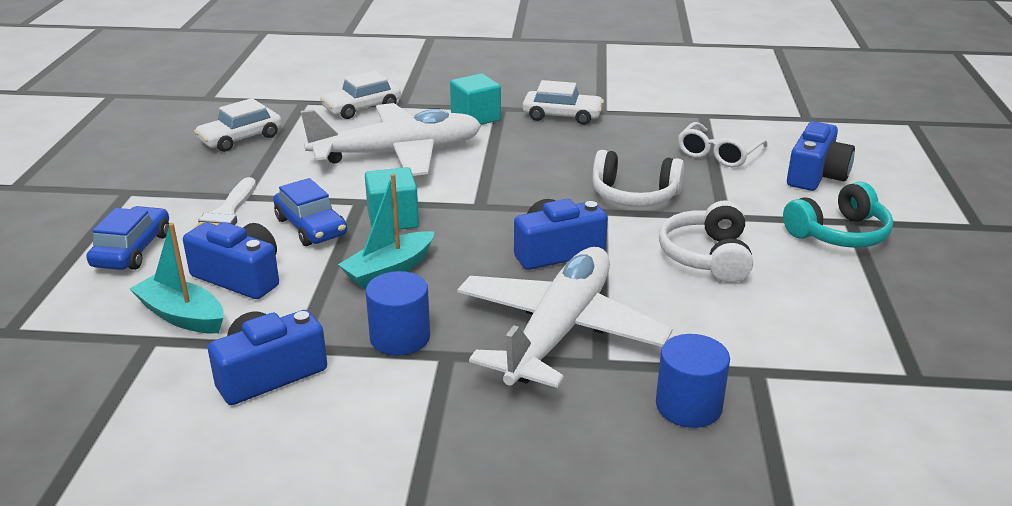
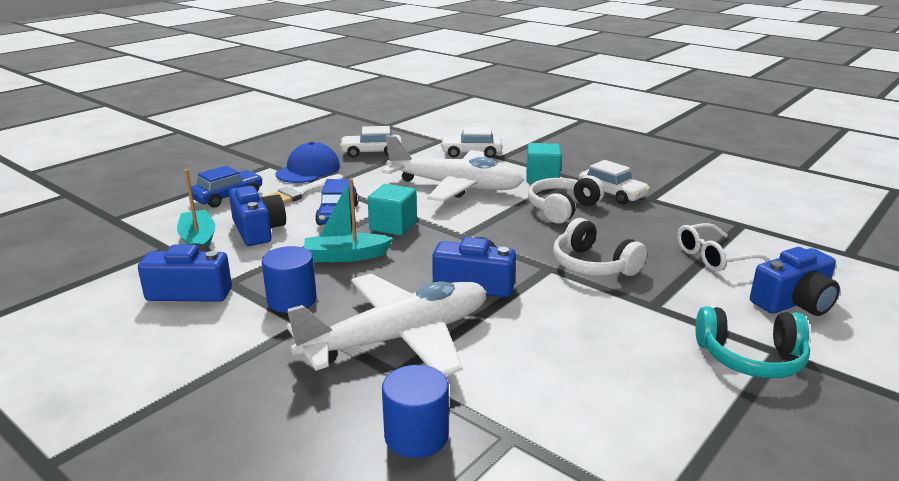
camera: 35 degrees right, 5 degrees down
(191, 183) = (308, 170): none -> blue cap
(707, 256) = (593, 330): white headphones -> white headphones (562, 209)

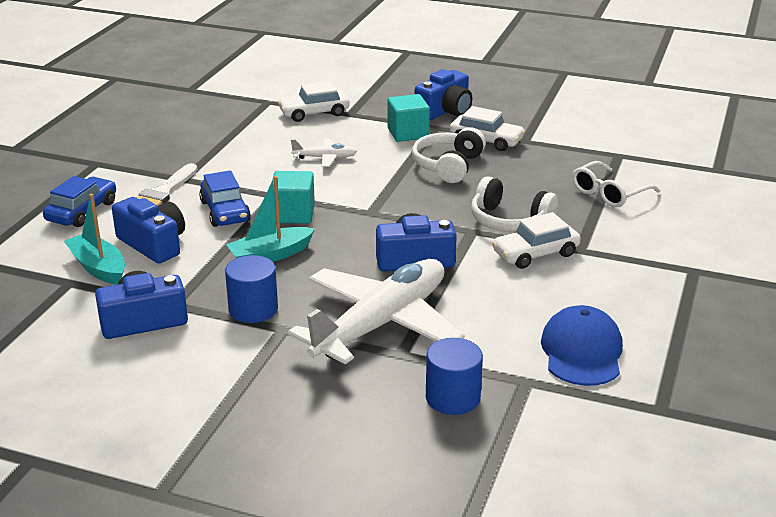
camera: 20 degrees left, 5 degrees up
(308, 170) = (147, 163): blue cap -> blue cap (582, 351)
(371, 152) = (202, 129): white car -> white car (535, 253)
(455, 187) = (325, 158): white plane -> white plane, size x0.42
(750, 358) = (675, 280): turquoise headphones -> none
(794, 302) = (689, 224): blue camera -> blue camera (445, 111)

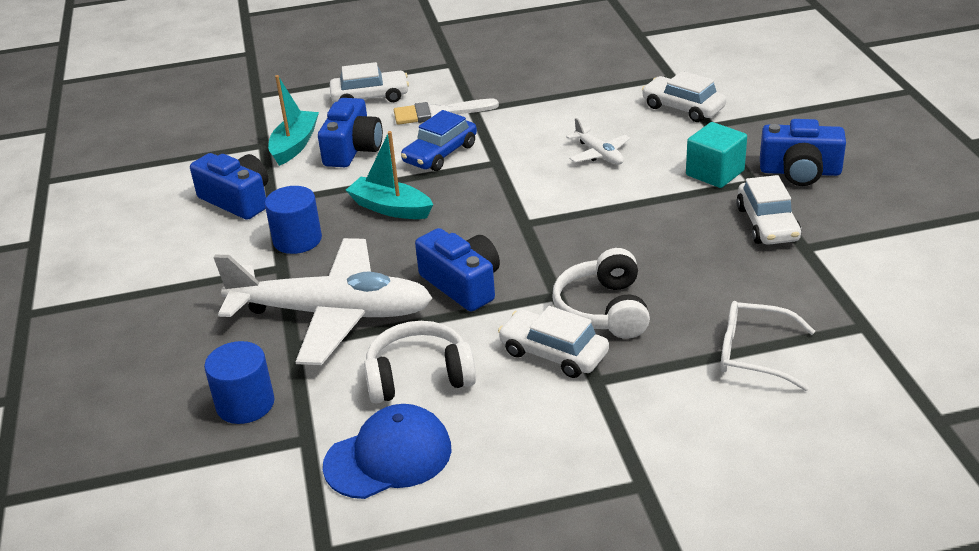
camera: 60 degrees right, 5 degrees up
(82, 211) = (370, 97): blue car -> white car
(293, 214) = (473, 186): turquoise cube -> none
(448, 166) = (675, 225): white headphones -> white headphones (419, 376)

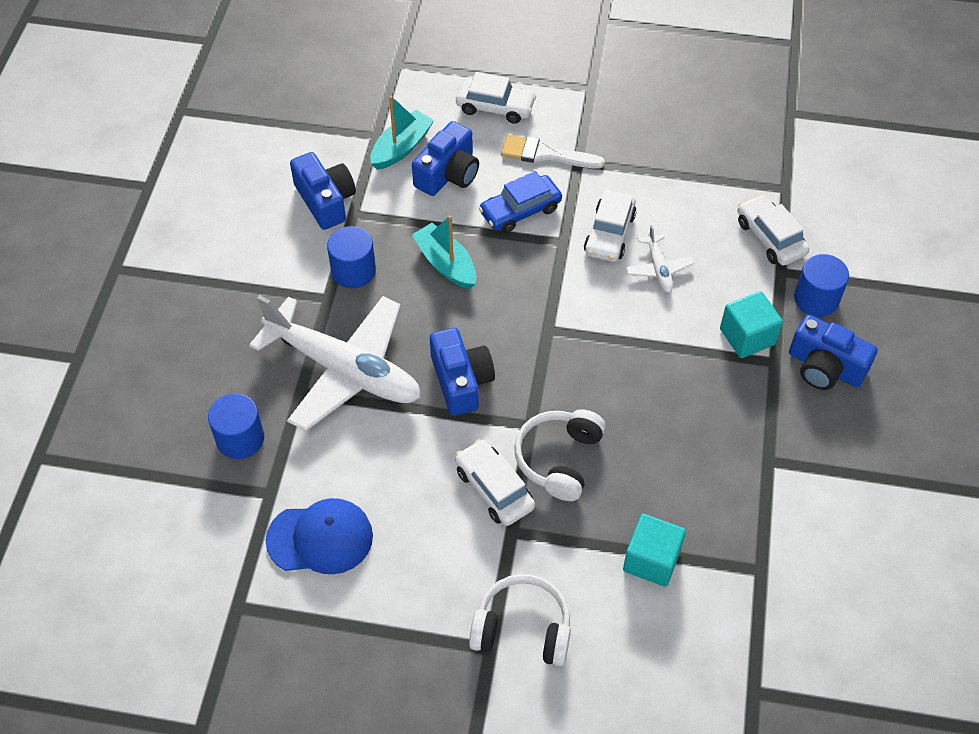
camera: 20 degrees right, 20 degrees up
(419, 376) = (379, 467): white headphones -> white headphones (522, 628)
(754, 354) = (651, 560): white glasses -> turquoise cube
(755, 133) = (816, 299): none -> blue cylinder
(767, 224) = (754, 419): white car -> white car (609, 234)

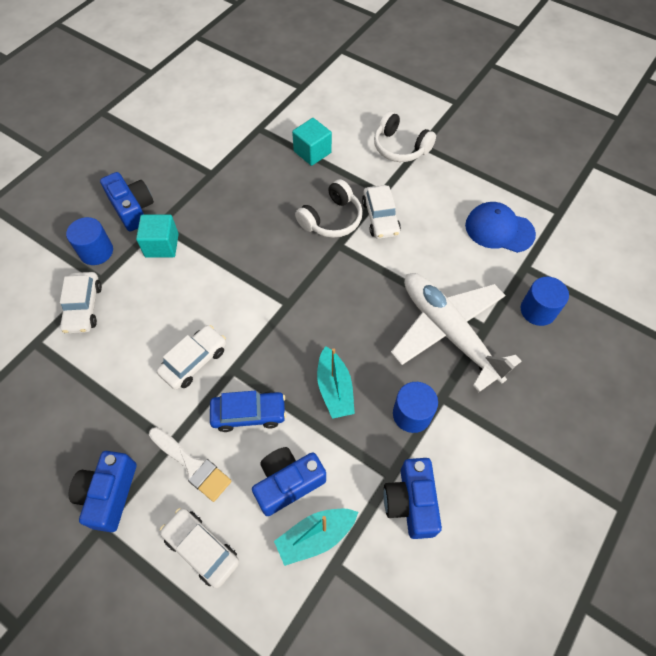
camera: 155 degrees left, 5 degrees up
(461, 381) = (368, 291): blue camera -> blue camera (109, 494)
(658, 269) = (180, 316): white plane -> none

